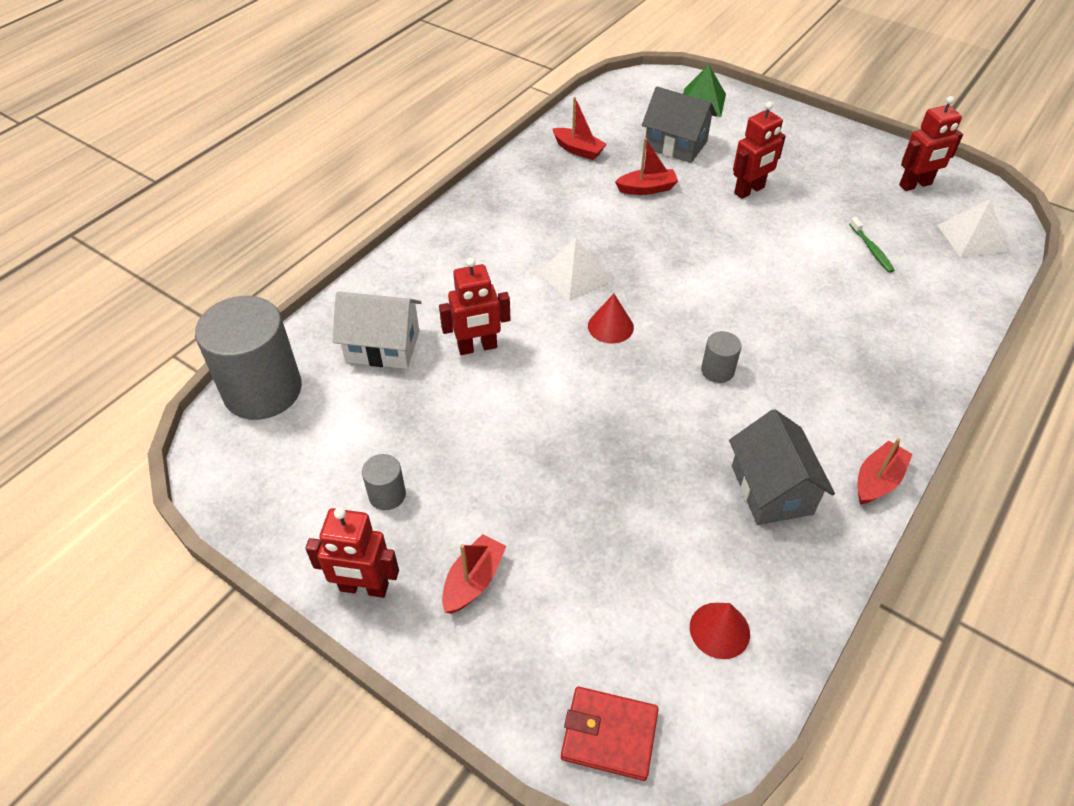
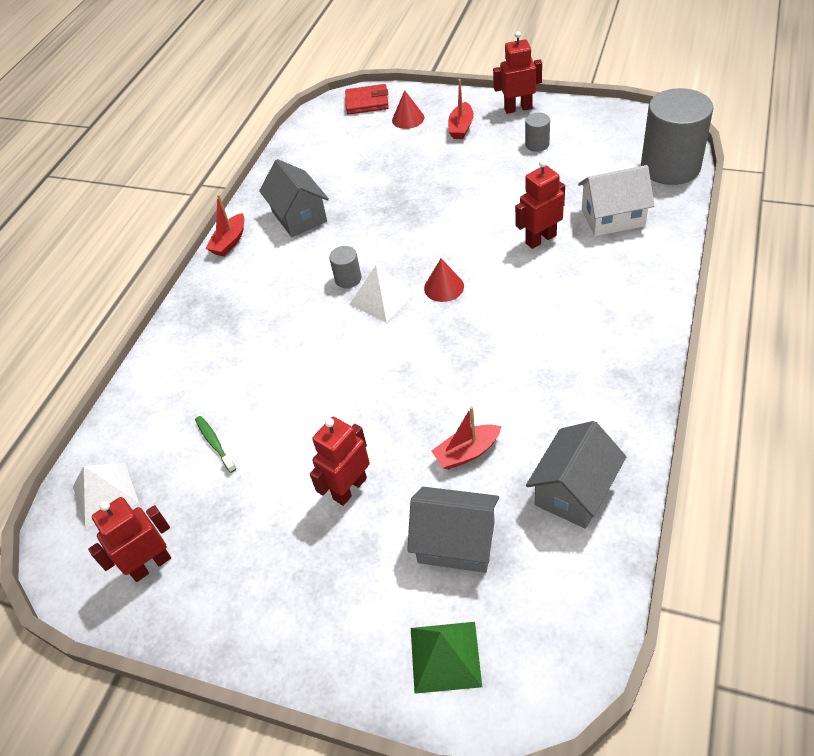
camera: 170 degrees right, 0 degrees up
(574, 276) = (495, 321): white pyramid -> white pyramid (382, 298)
(578, 150) = (574, 491): red boat -> grey house
(719, 630) = (321, 148): red cone -> red cone (408, 119)

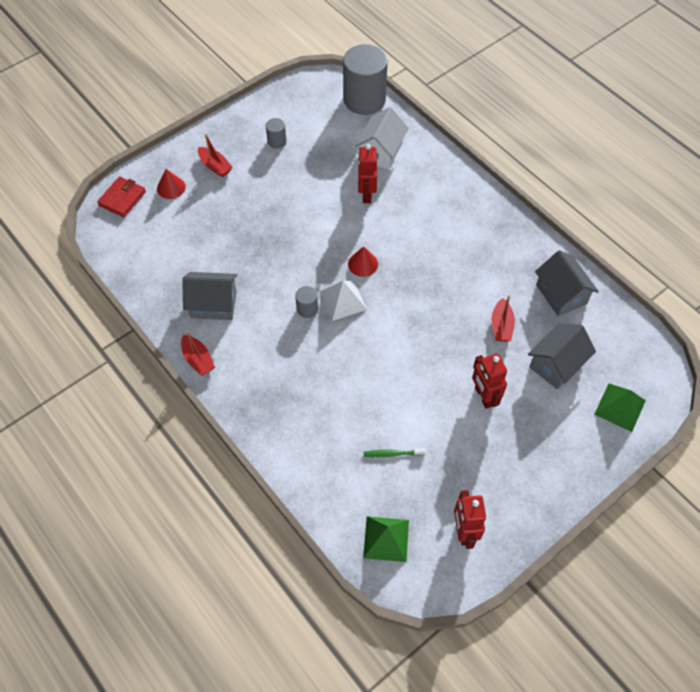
camera: 65 degrees left, 10 degrees up
(105, 494) = (386, 538): white pyramid -> green pyramid
(518, 108) = (229, 127): red robot -> none

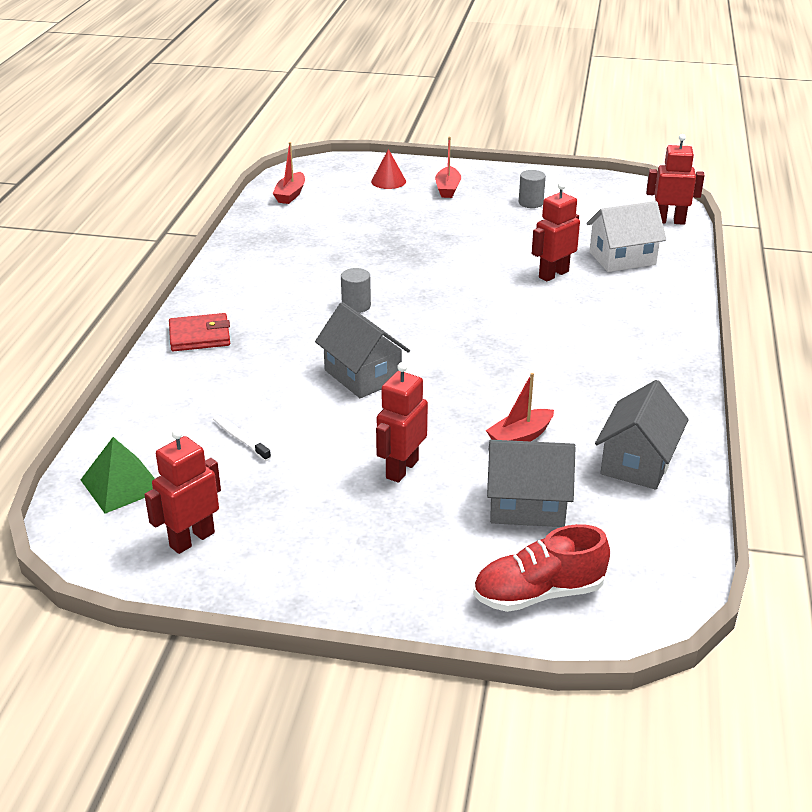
camera: 50 degrees right, 25 degrees down
(122, 198) = (340, 167): red wallet -> red wallet (200, 336)
(198, 359) = (214, 277): red boat -> red boat (290, 194)
(213, 304) = (288, 257): grey house -> grey house (362, 375)
(343, 300) = (397, 320): white pyramid -> none
(363, 264) = (462, 311): red cone -> none
(364, 99) = (669, 221): grey cylinder -> red robot
(392, 454) = (240, 439): green toothbrush -> white toothbrush
(620, 407) = (538, 593): green pyramid -> red shoe

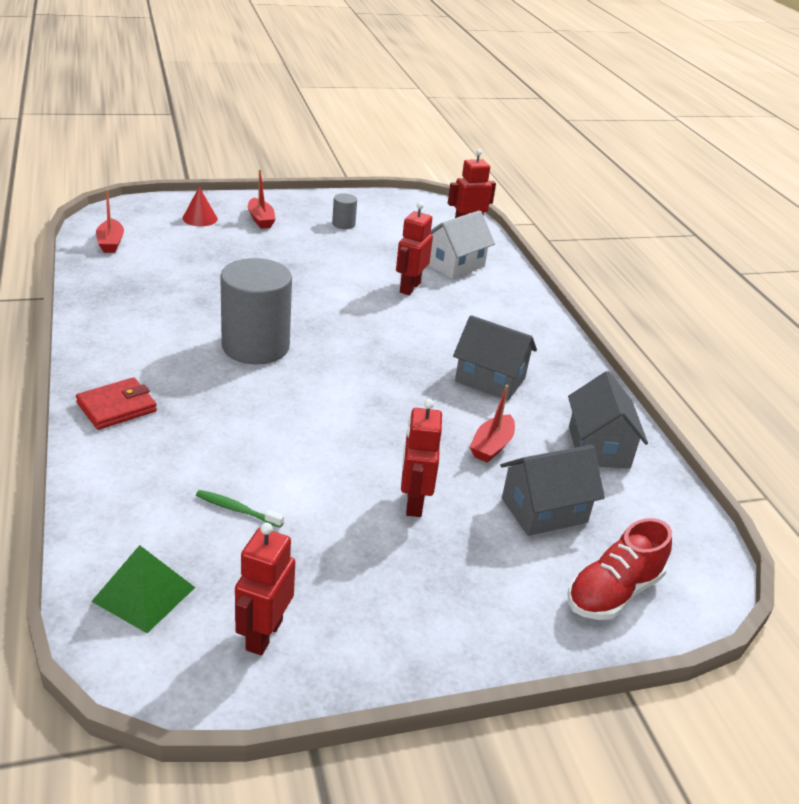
camera: 30 degrees left, 0 degrees up
(240, 439) = (237, 510): white toothbrush -> green toothbrush
(356, 305) = (255, 346): grey cylinder -> grey cylinder, size x2.30
(362, 375) = (311, 416): grey house -> grey house (490, 380)

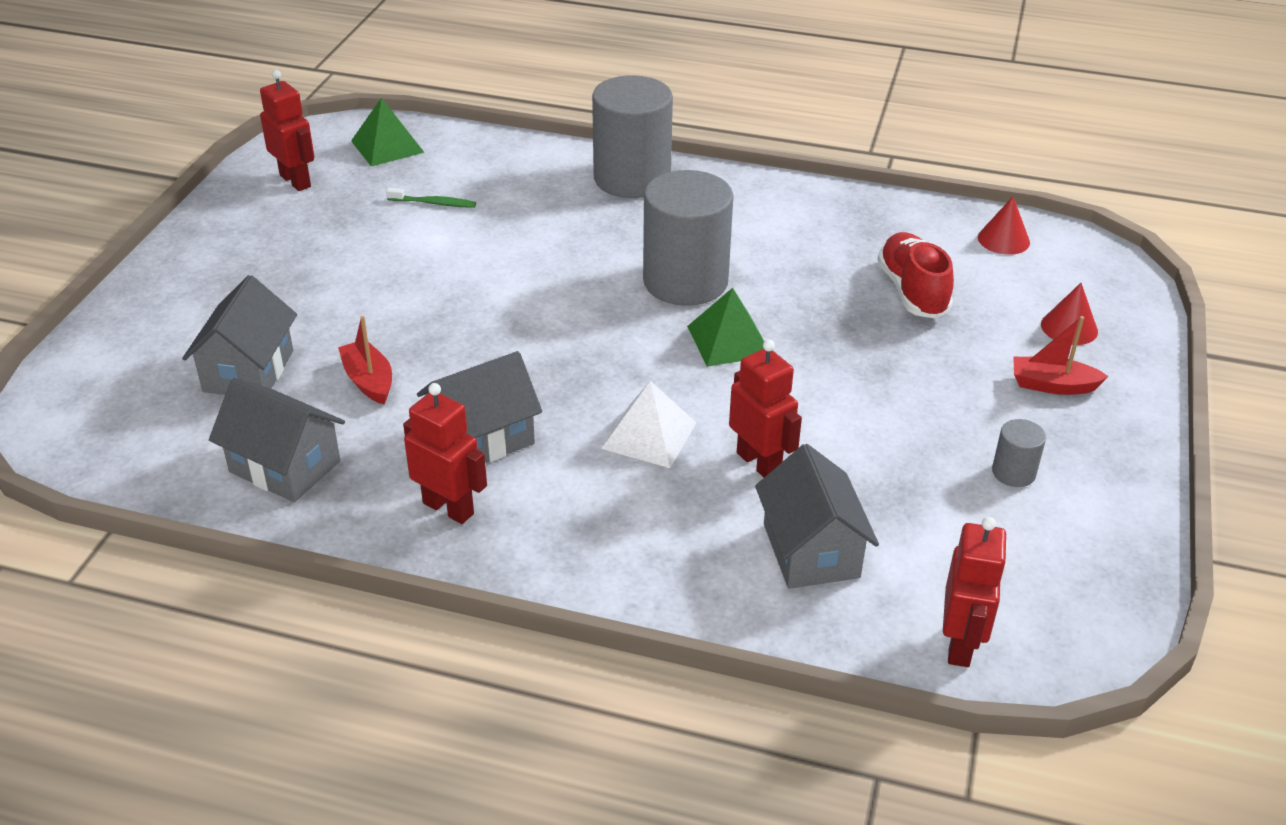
camera: 125 degrees right, 5 degrees up
(110, 243) = (1003, 240): red boat -> red cone
(117, 407) = (632, 178): red wallet -> grey cylinder
(237, 510) = (433, 203): green toothbrush -> green toothbrush turned 45 degrees clockwise
(309, 317) = (729, 341): none -> green pyramid
(413, 502) = (345, 295): red robot -> red robot (448, 508)
(424, 324) = (649, 435): none -> white pyramid
(454, 265) = (810, 551): white house -> grey house
(613, 592) = (119, 362): red shoe -> red shoe (912, 291)

